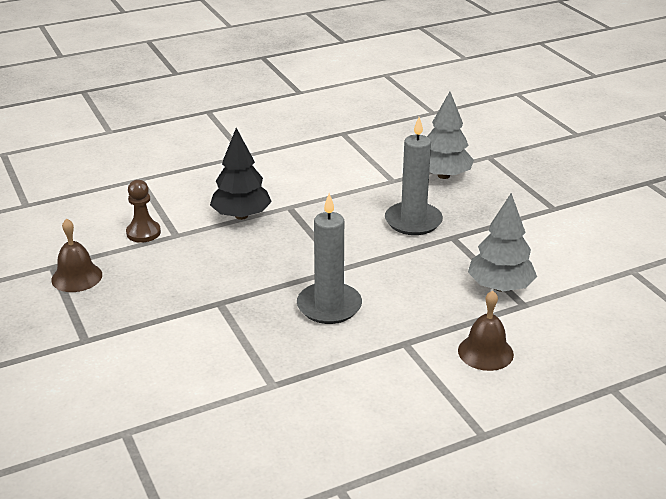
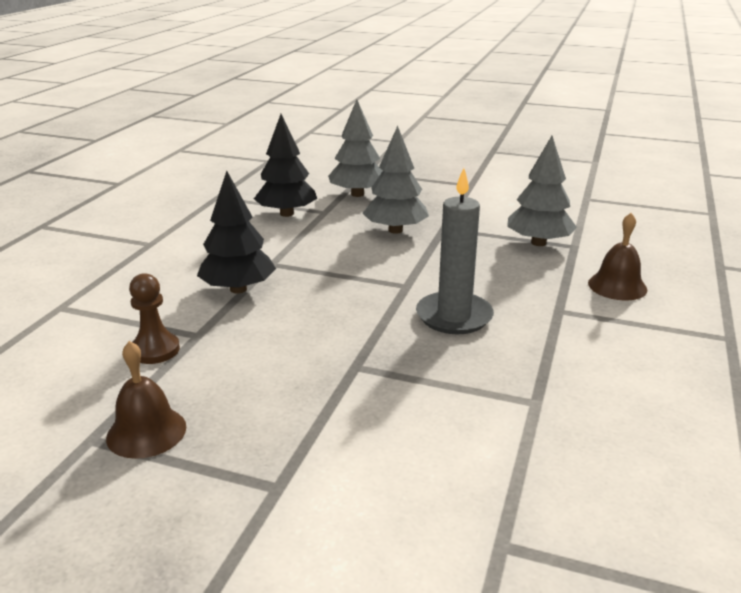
camera: 45 degrees left, 5 degrees down
(363, 170) = (286, 214): none -> black tree
(413, 221) = (395, 230): grey candle -> grey tree

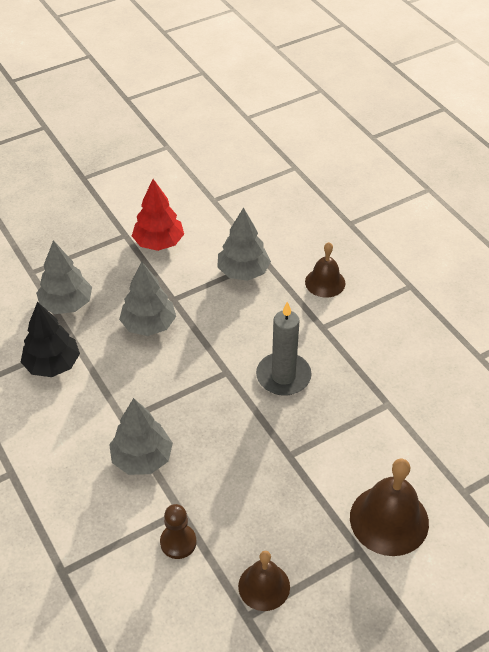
camera: 50 degrees left, 20 degrees up
(238, 289) = (142, 458): black tree -> grey tree
(358, 489) = (389, 520): none -> brown bell
(490, 198) = (158, 243): none -> red tree

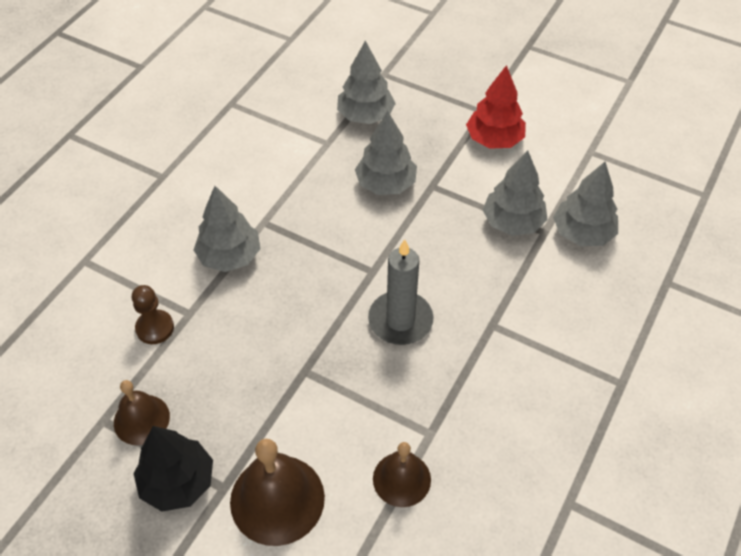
camera: 60 degrees right, 5 degrees up
(52, 365) = (291, 142): black tree -> black tree (178, 482)
(280, 241) = (582, 233): none -> grey tree
(325, 282) = (557, 298): brown bell -> brown bell (401, 479)

